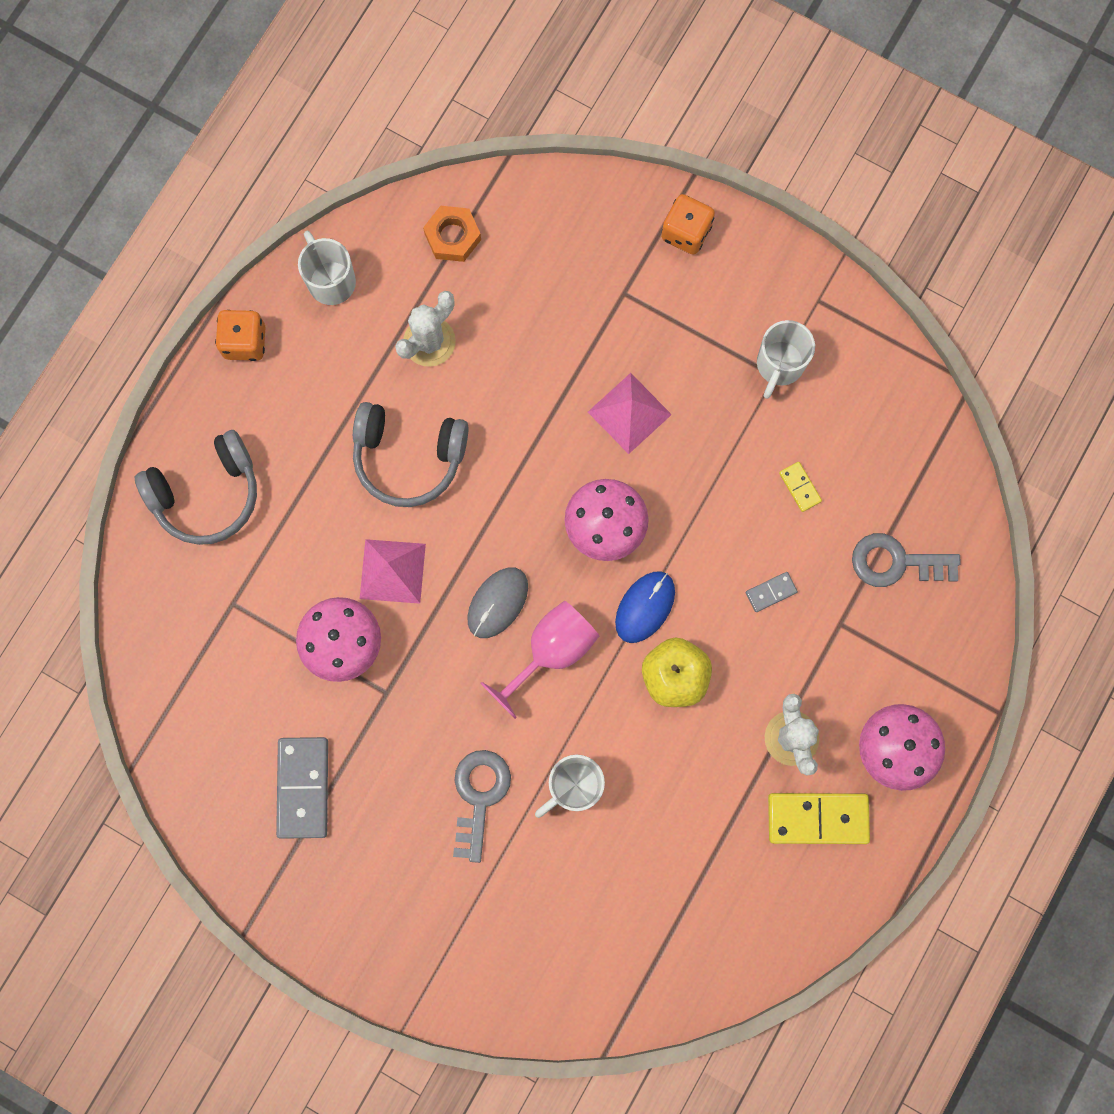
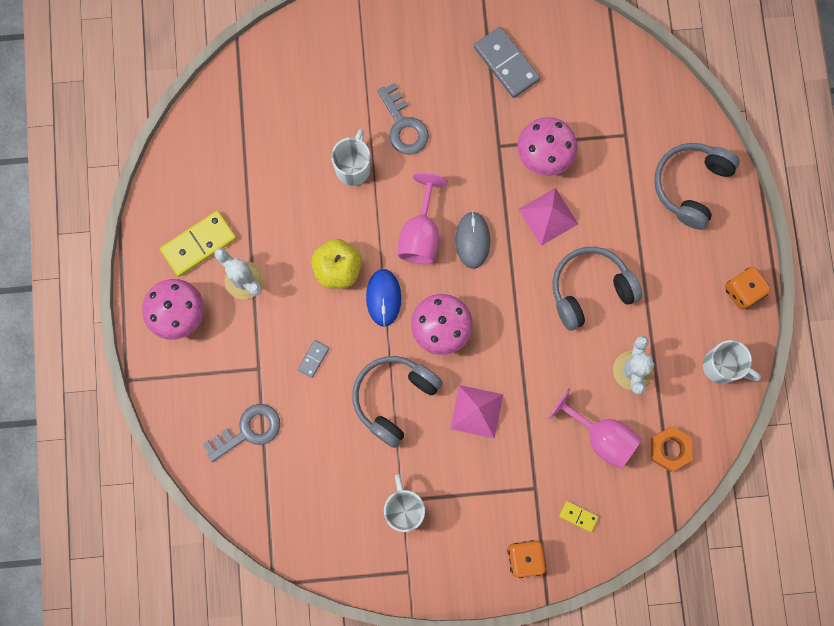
camera: 145 degrees right, 0 degrees up
(515, 298) = (601, 436): none -> pink goblet
(710, 488) = (394, 398): none -> grey headphones
(799, 487) = (339, 437): yellow domino -> yellow domino (578, 516)

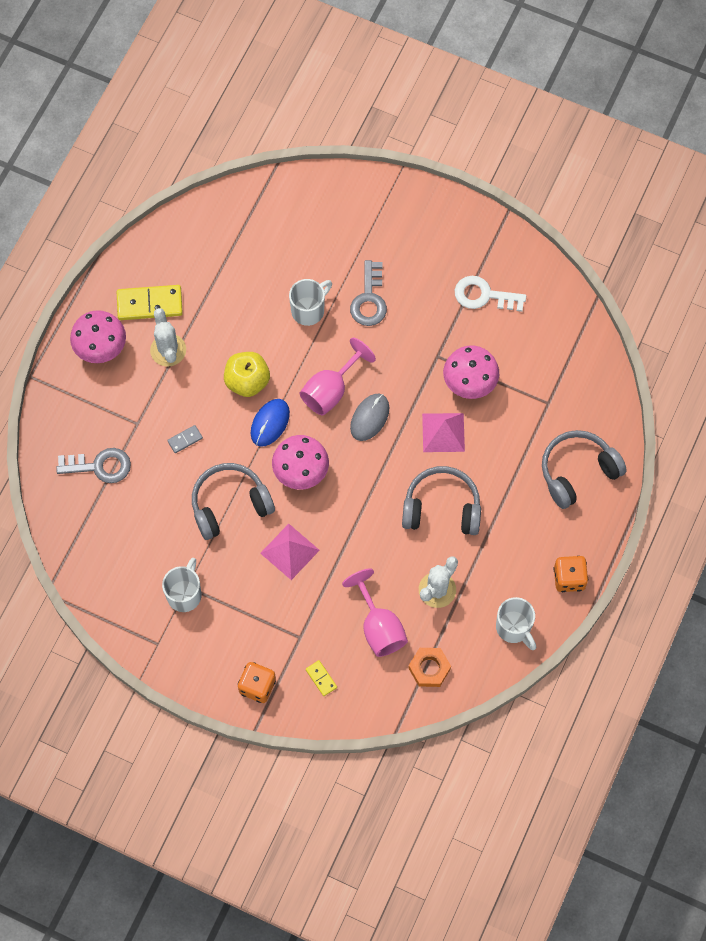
camera: 30 degrees right, 10 degrees down
(506, 63) = (484, 295): grey domino -> white key

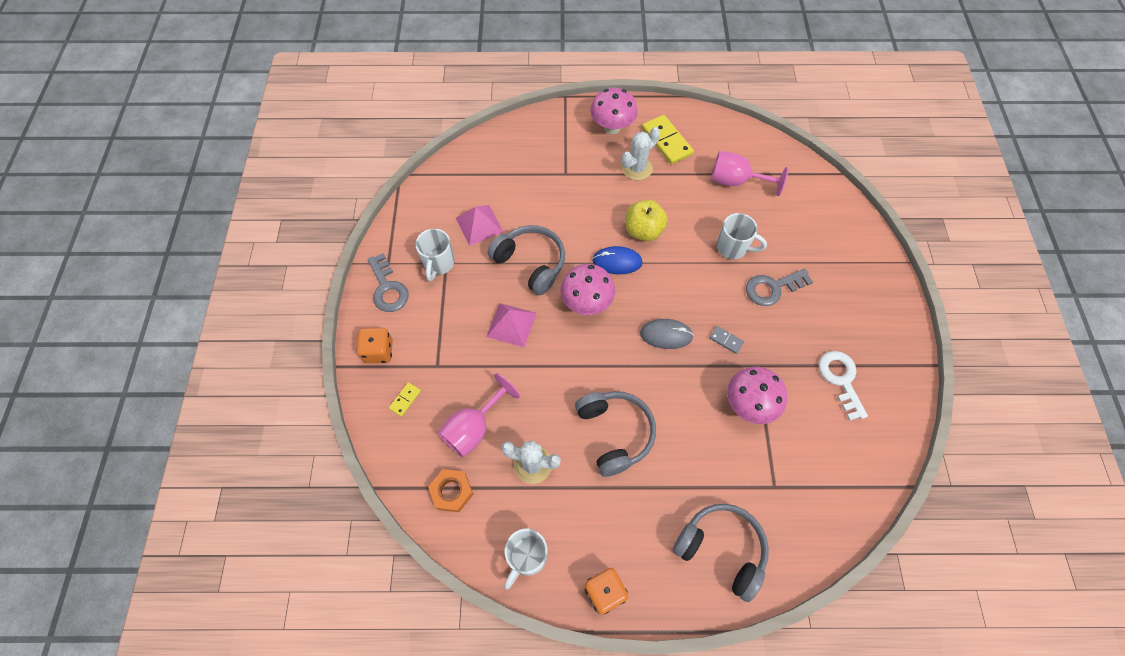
camera: 65 degrees right, 5 degrees down
(100, 466) = (518, 165): grey key -> grey key (388, 288)
(185, 440) = (569, 209): grey domino -> grey domino (726, 340)
(185, 594) = (438, 264): white mug -> white mug turned 105 degrees clockwise
(331, 390) = (673, 294): pink goblet -> pink goblet (735, 181)
(443, 432) = (688, 402): pink pyramid -> pink pyramid (479, 224)

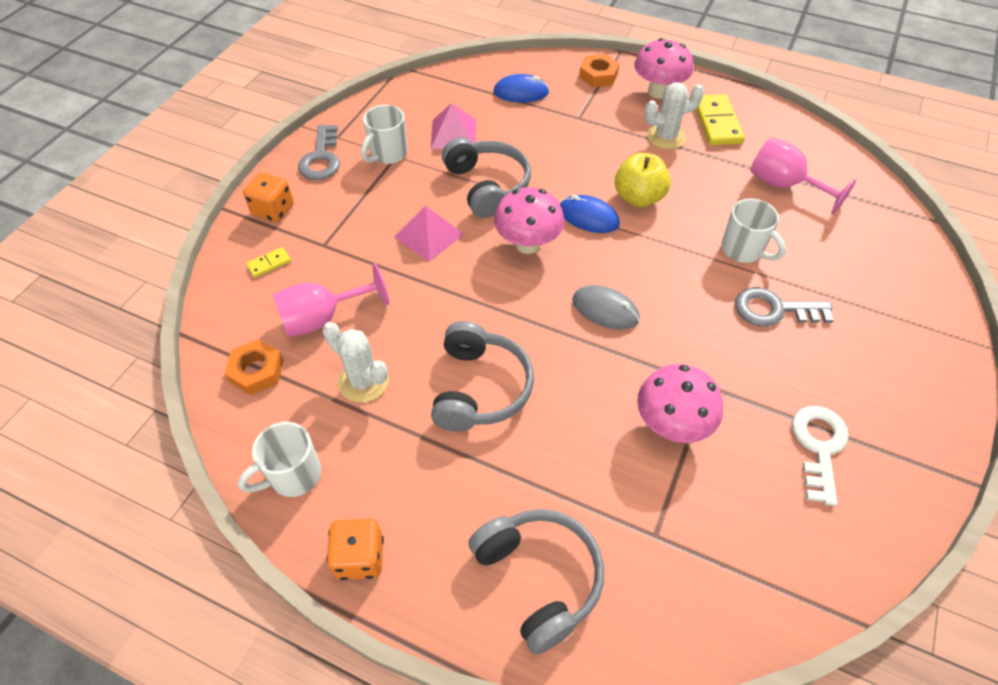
camera: 25 degrees right, 10 degrees down
(510, 165) = (521, 92): none -> blue mouse
(560, 127) = (598, 75): none -> orange nut
(726, 340) = (679, 343): grey domino -> none

